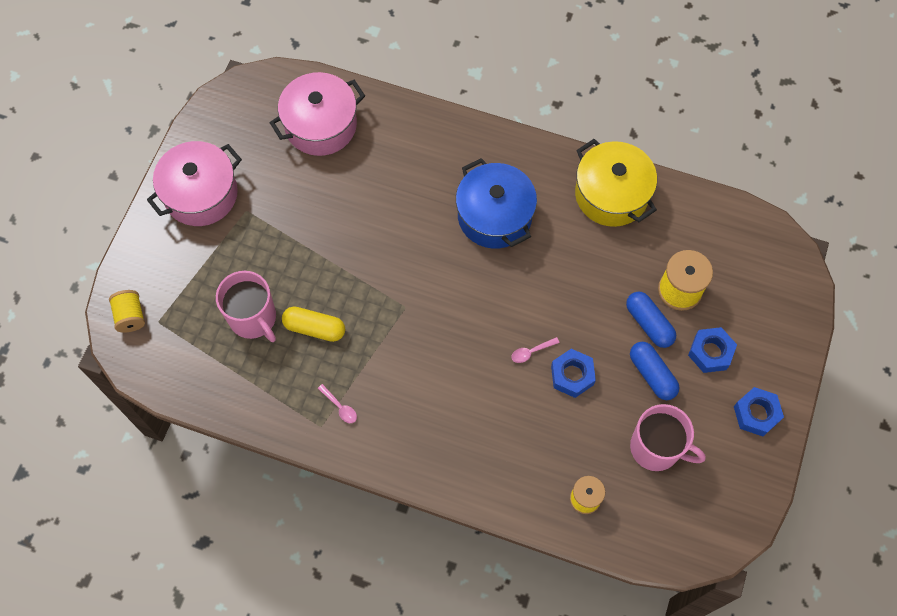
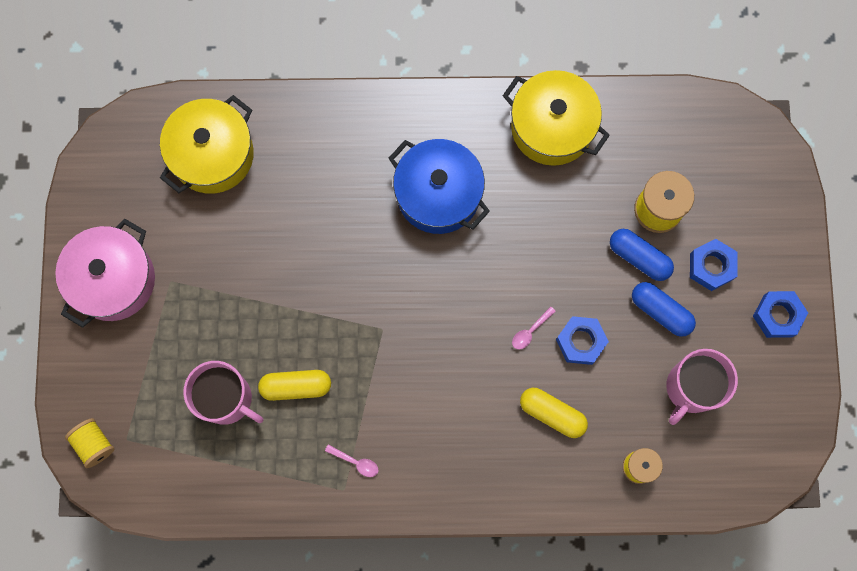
camera: 20 degrees left, 10 degrees up
(321, 125) = (212, 155): pink pot -> yellow pot
(525, 426) = (552, 414): none -> yellow capsule
(656, 448) = (691, 388): pink mug -> pink mug turned 120 degrees clockwise

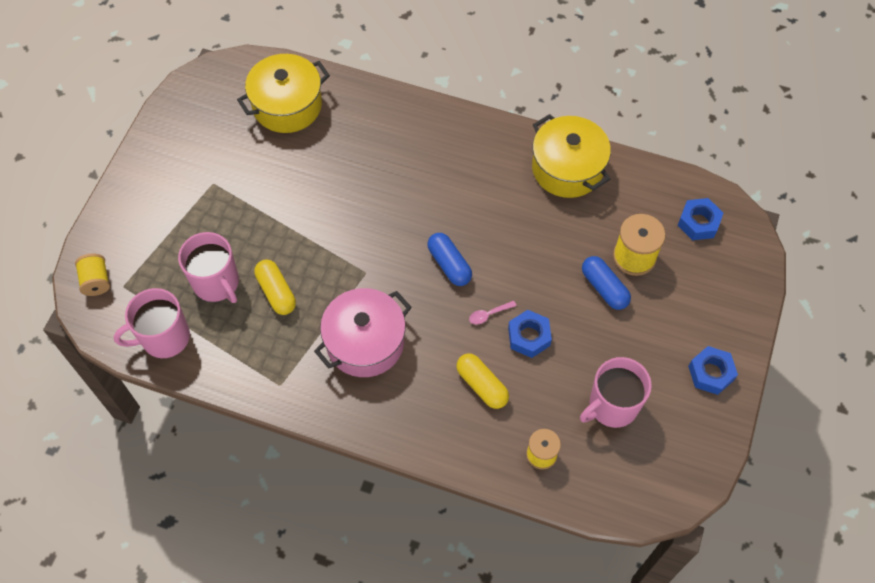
camera: 20 degrees right, 15 degrees down
(113, 280) = (169, 168): pink pot -> pink pot (365, 342)
(198, 482) = (164, 337): none -> pink mug
(296, 386) = (276, 292): yellow capsule -> yellow capsule turned 45 degrees clockwise
(356, 462) = (299, 366): pink spoon -> none
(438, 194) = (454, 188): blue pot -> none
(660, 311) = (607, 336): blue capsule -> blue capsule (449, 264)
(711, 266) = (665, 315): blue nut -> blue nut (698, 223)

